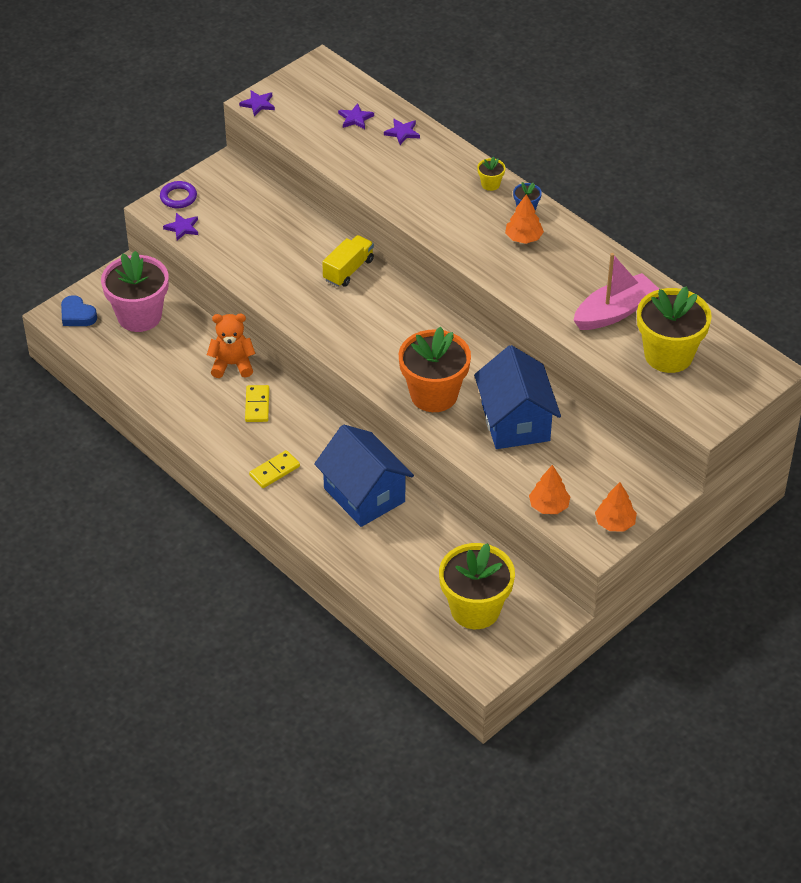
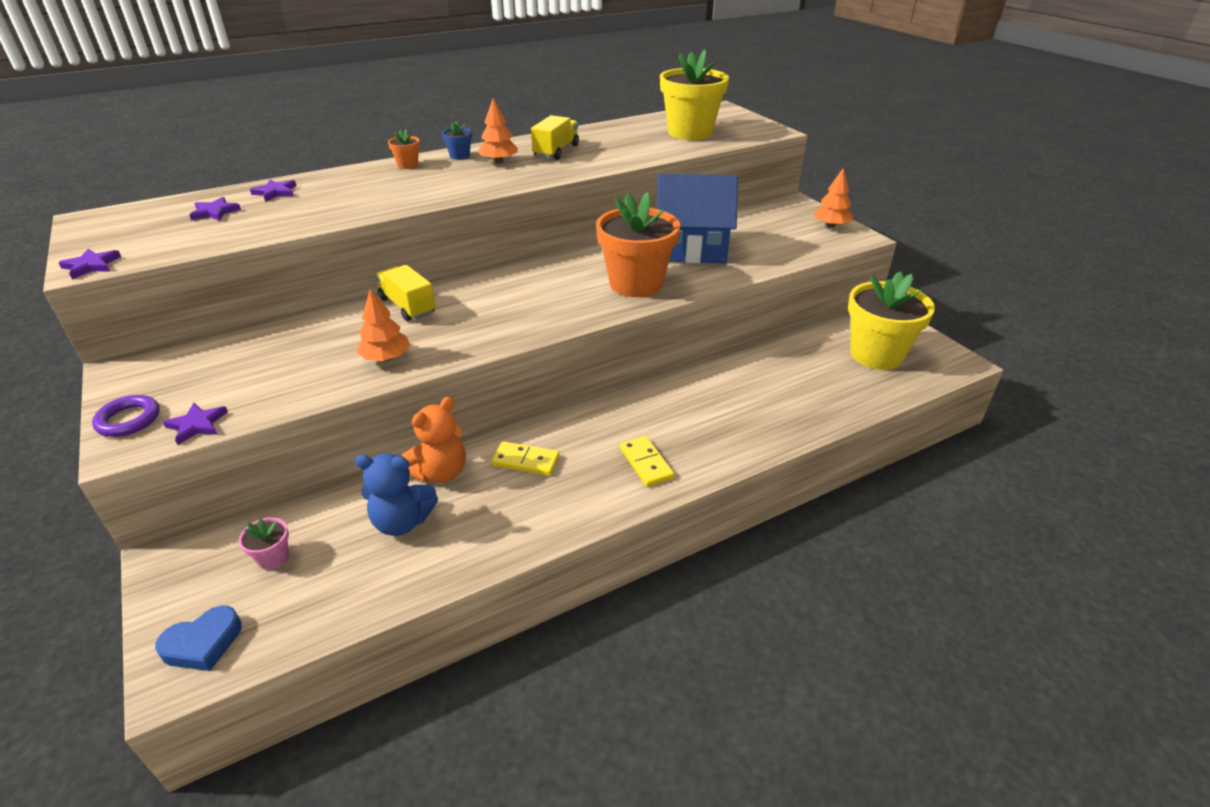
camera: 75 degrees left, 10 degrees down
(139, 316) = (273, 558): pink flower pot -> pink flower pot, size x0.41
(183, 361) = (402, 522): none -> blue teddy bear
(232, 364) = (440, 472): orange teddy bear -> orange teddy bear turned 150 degrees counterclockwise
(364, 495) = (705, 399): blue house -> none
(490, 184) = (408, 165): yellow flower pot -> orange flower pot
(549, 506) = (807, 249): orange tree -> orange tree (386, 358)
(567, 268) = (556, 151): none -> yellow truck
(614, 312) = (625, 142): pink boat -> none

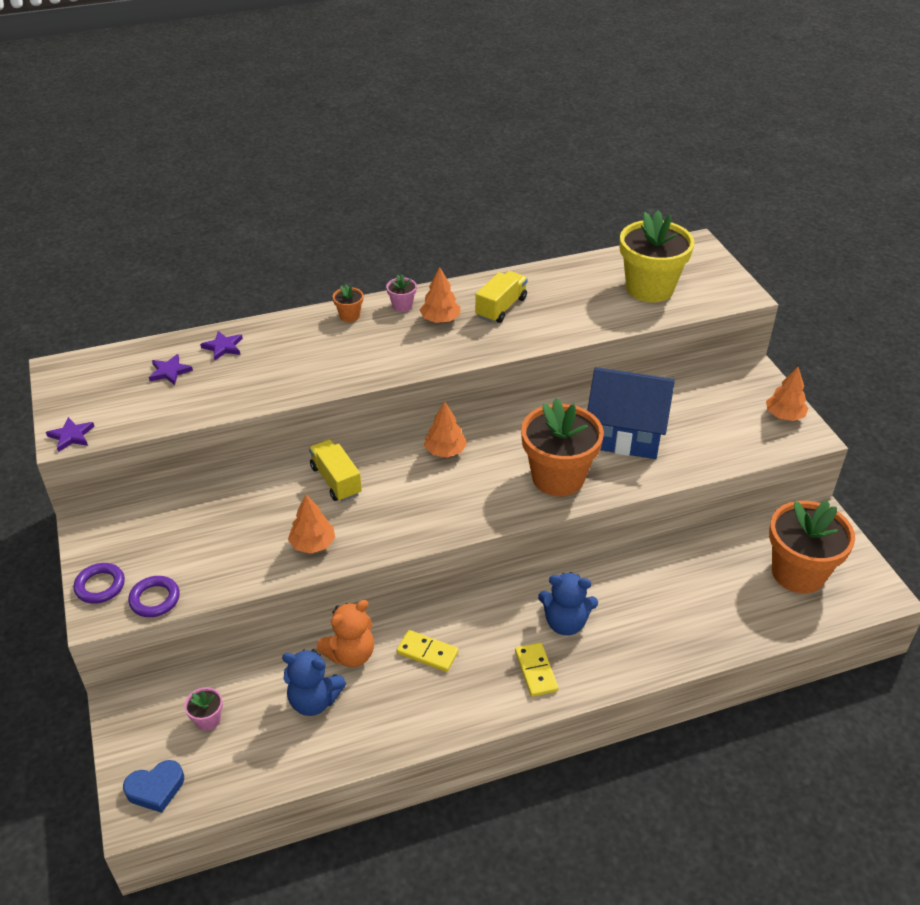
camera: 10 degrees right, 5 degrees up
(197, 425) = (155, 599): purple star -> purple ring
(460, 156) = (402, 306): blue flower pot -> pink flower pot
(518, 275) = (445, 451): none -> orange tree
(666, 418) = (565, 623): none -> blue teddy bear
(876, 354) = (798, 573): yellow flower pot -> orange flower pot

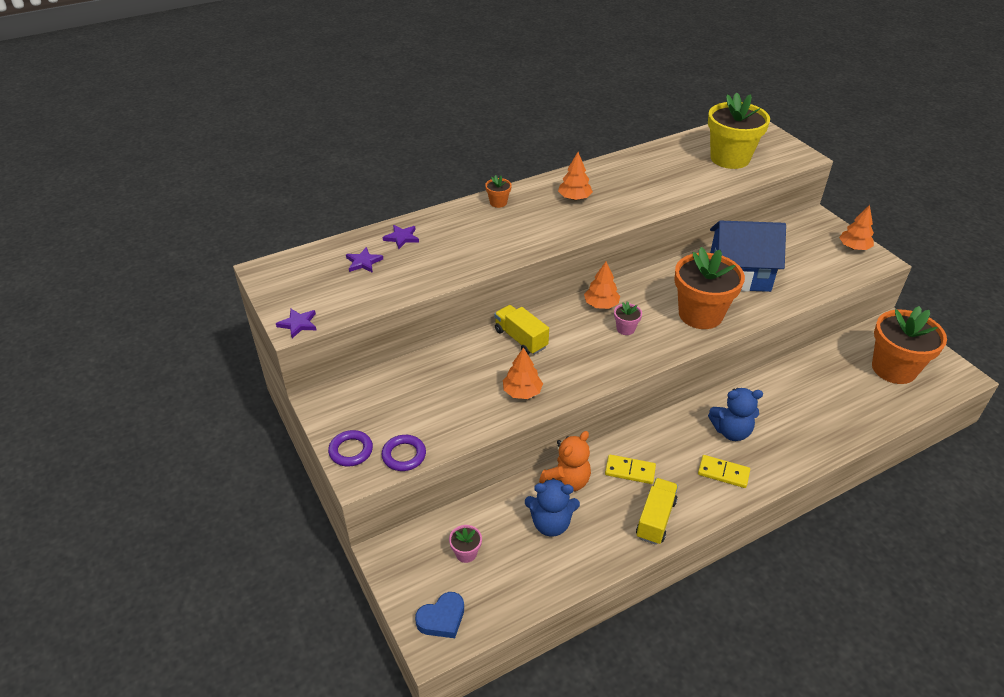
camera: 10 degrees left, 0 degrees up
(402, 306) = (538, 190): pink flower pot -> pink flower pot (625, 329)
(501, 308) = (619, 184): yellow truck -> yellow truck (655, 519)
(536, 671) = (723, 473): yellow domino -> yellow domino turned 45 degrees counterclockwise

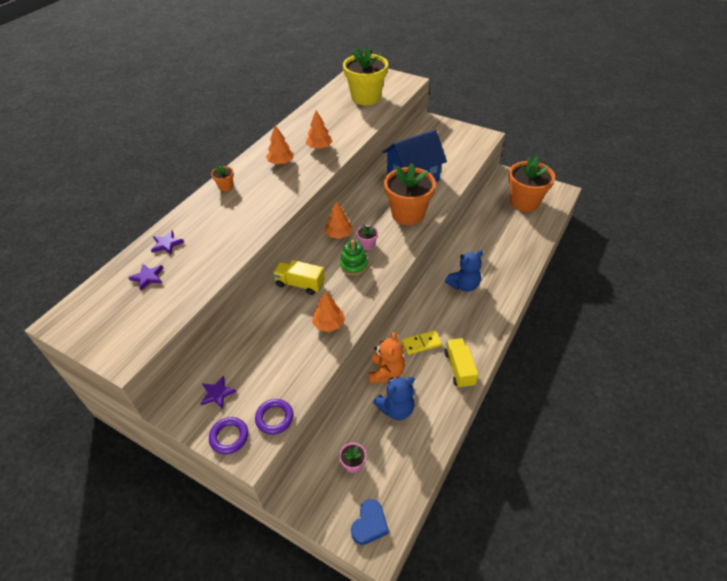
camera: 30 degrees left, 5 degrees up
(298, 324) = (126, 355): purple star -> purple star (217, 393)
(594, 344) = (354, 265): none -> green stacking toy
(723, 473) = (477, 315): yellow domino -> none
(854, 247) = (466, 133): orange tree -> orange tree (319, 147)

